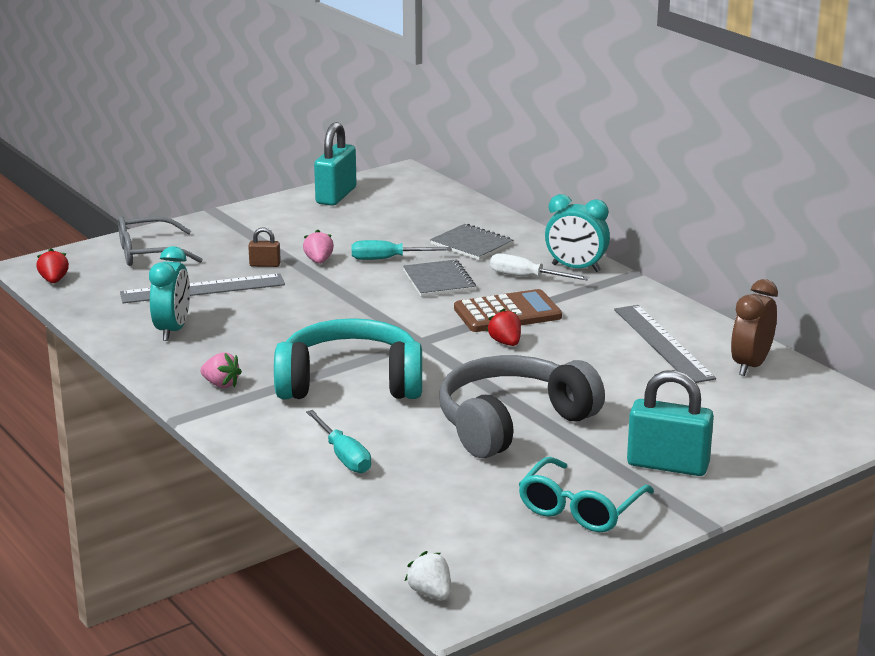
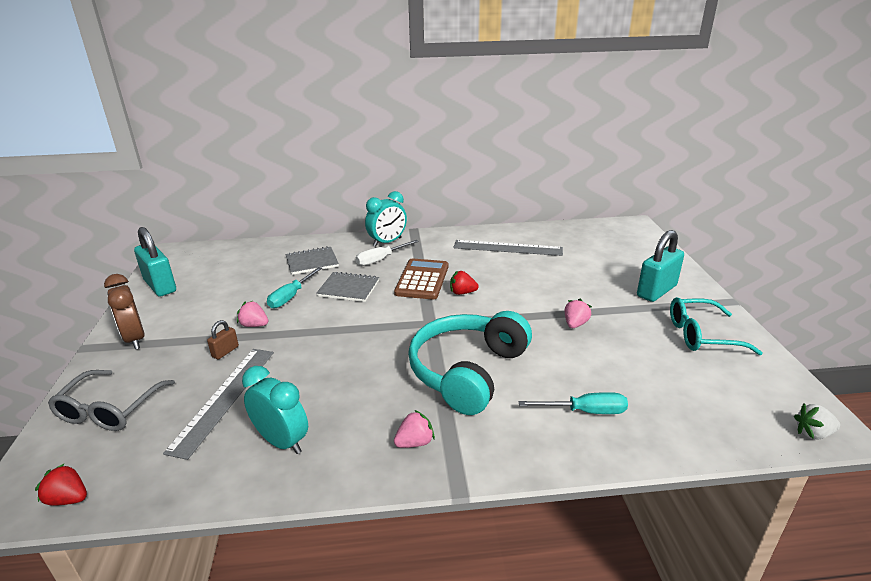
camera: 60 degrees left, 5 degrees up
(512, 423) = (575, 324): grey headphones -> pink strawberry
(580, 508) = (701, 335): turquoise glasses -> turquoise glasses turned 120 degrees clockwise
(750, 365) = (553, 235): brown clock -> brown clock (135, 339)

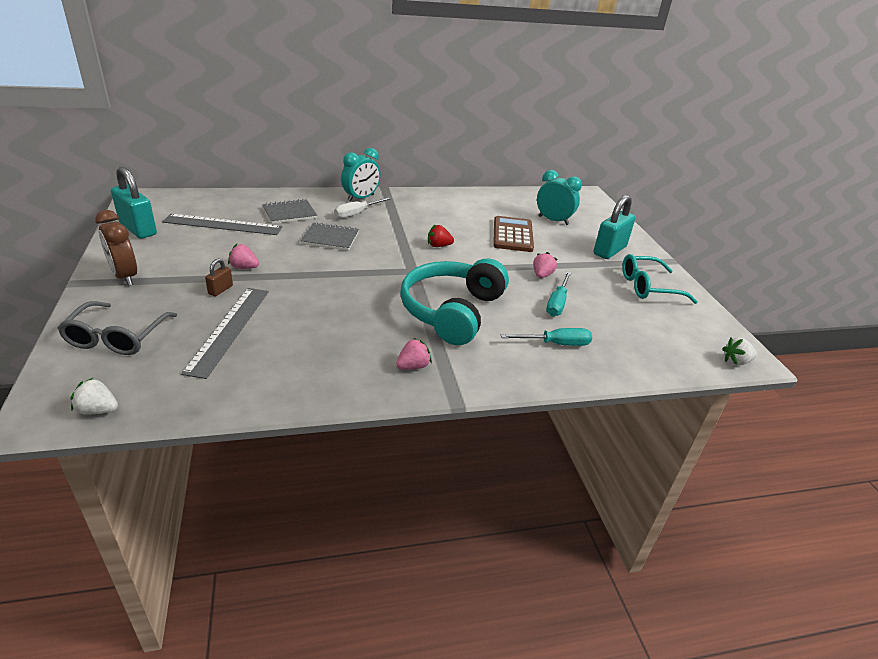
camera: 10 degrees left, 5 degrees up
(68, 499) = (98, 410): red strawberry -> white strawberry
(282, 441) = (292, 365): turquoise clock -> turquoise clock (553, 220)
(291, 296) = (275, 243): turquoise screwdriver -> turquoise screwdriver (557, 303)
(422, 280) = (399, 233): brown calculator -> brown calculator (512, 235)
(507, 248) = (475, 209): grey ruler -> grey ruler (223, 225)

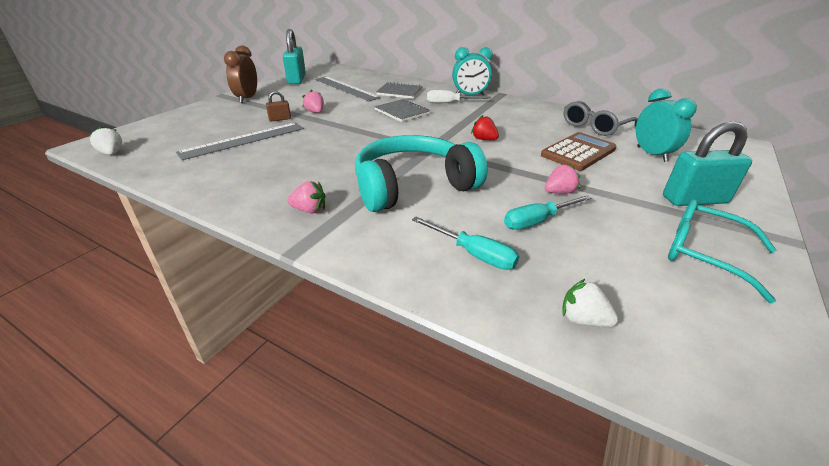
camera: 45 degrees right, 0 degrees up
(117, 337) = (187, 124): grey glasses -> grey glasses (594, 126)
(735, 362) = (750, 415): white strawberry -> white strawberry (582, 319)

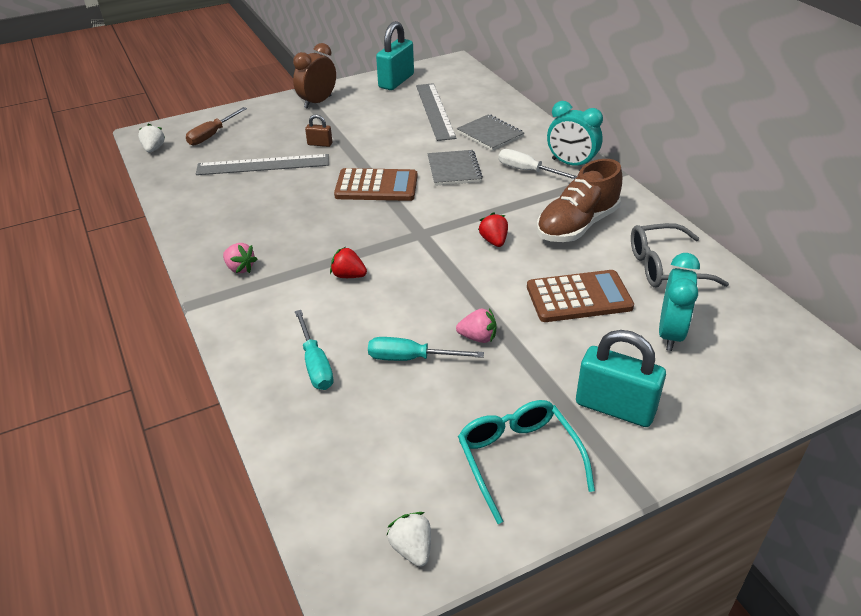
camera: 35 degrees right, 5 degrees up
(169, 133) = (212, 135): none -> brown screwdriver
(315, 112) = (363, 143): pink strawberry -> none
(359, 131) = (376, 186): none -> brown calculator
(413, 186) = (348, 275): turquoise headphones -> red strawberry
(519, 120) = (577, 225): none -> brown shoe
(582, 319) = (324, 453): white strawberry -> white strawberry (412, 548)

